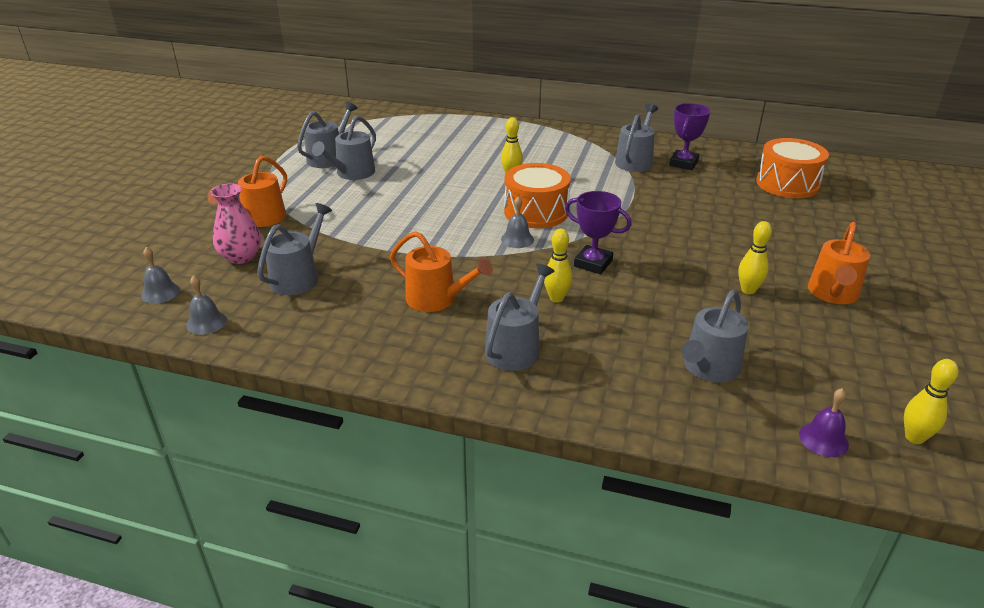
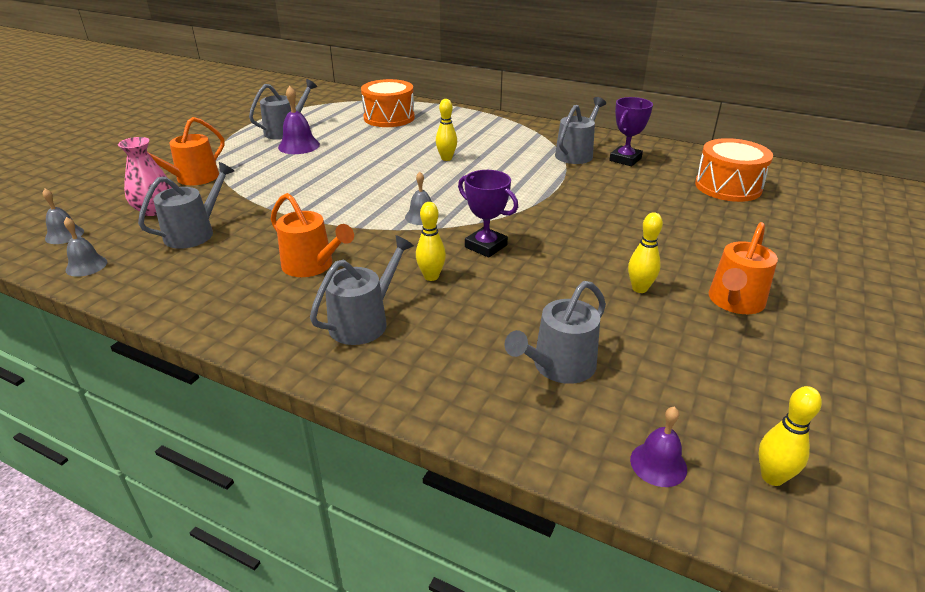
camera: 10 degrees right, 0 degrees up
(352, 173) = (299, 146): grey watering can -> purple bell
(536, 212) = (453, 193): orange drum -> orange drum (389, 118)

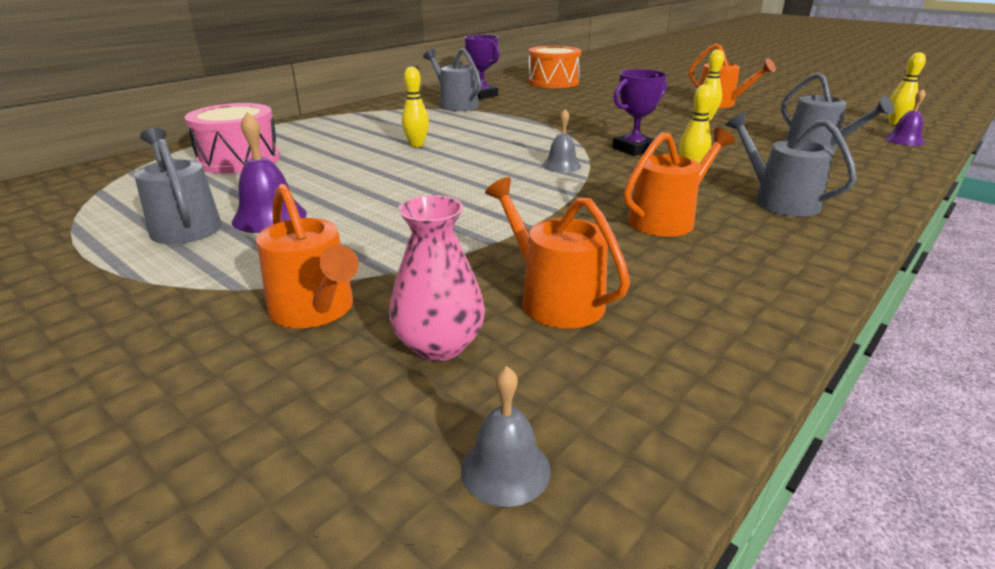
camera: 75 degrees left, 5 degrees down
(86, 266) = (658, 411): grey bell -> none
(194, 233) = (554, 299): grey watering can -> orange watering can
(389, 118) = (239, 160): orange drum -> pink drum

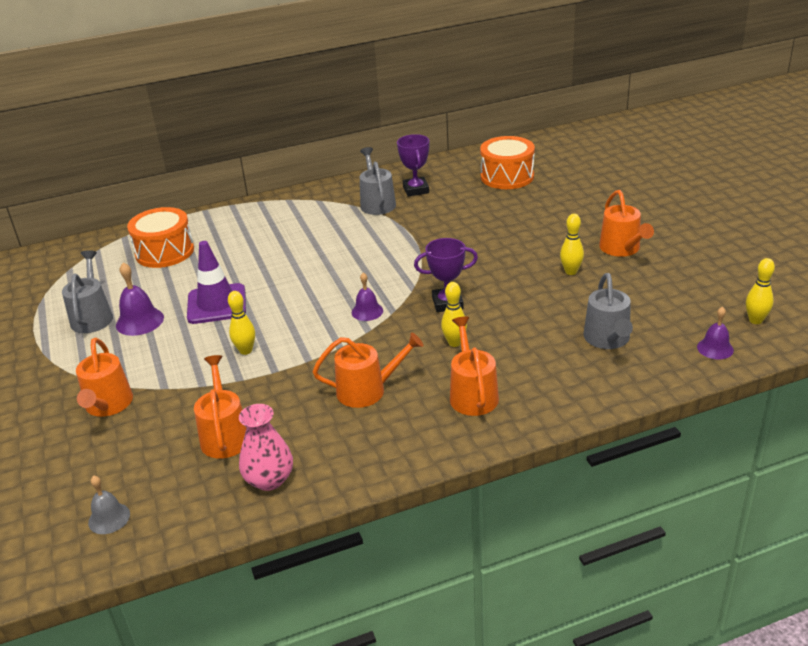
camera: 30 degrees right, 5 degrees up
(239, 160) = (165, 252): pink drum -> orange drum
(367, 187) = (217, 304): none -> purple traffic cone
(417, 145) = (292, 259): yellow bowling pin -> yellow bowling pin (246, 350)
(439, 345) = (142, 447): pink vase -> pink vase (269, 480)
(561, 166) = (367, 311): grey bell -> purple bell
(778, 201) = (472, 394): grey watering can -> orange watering can

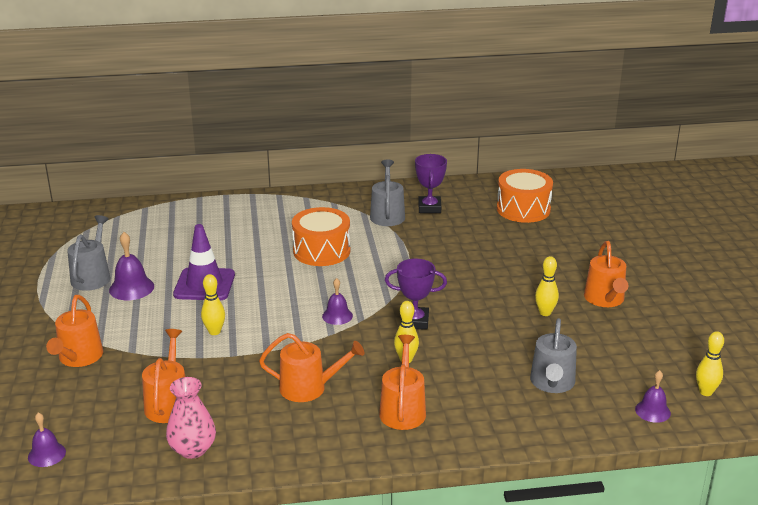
camera: 10 degrees right, 5 degrees down
(109, 518) = (46, 454): grey bell -> purple bell
(165, 252) = (176, 228): orange drum -> orange drum (321, 251)

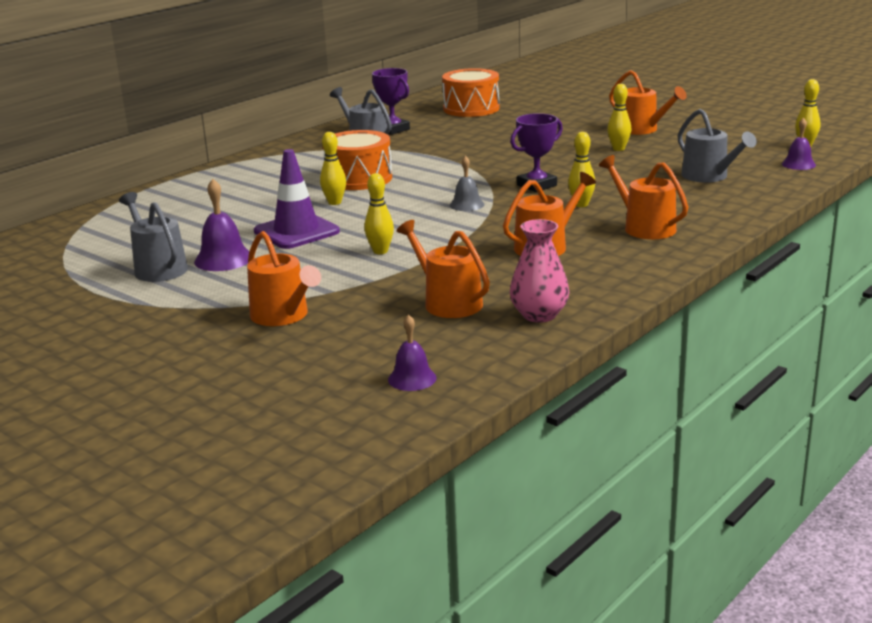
camera: 40 degrees left, 5 degrees down
(269, 268) = (334, 202): none -> yellow bowling pin
(337, 316) = (467, 204): purple bell -> grey bell

